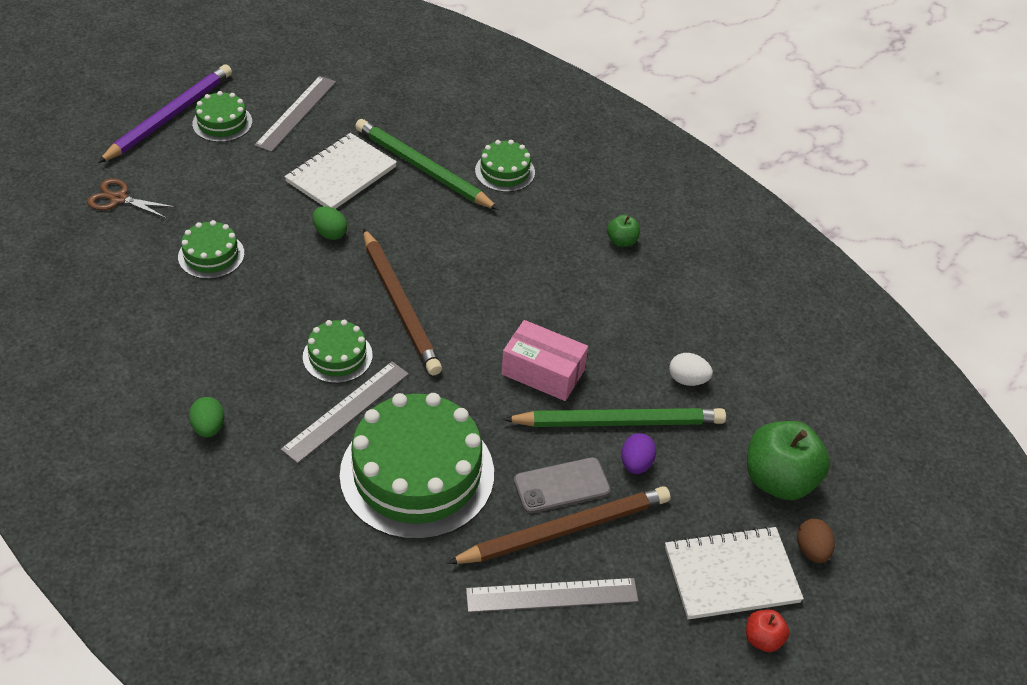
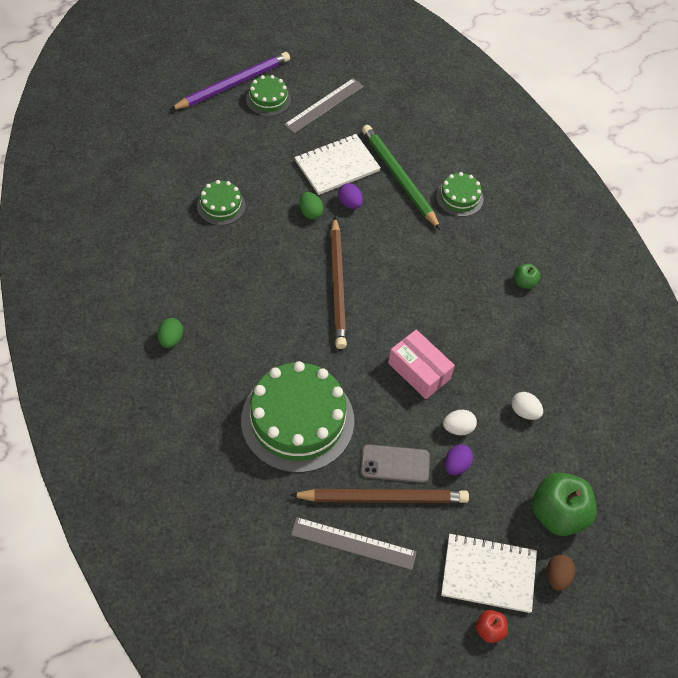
camera: 20 degrees right, 10 degrees up
(118, 199) = (174, 142): brown scissors -> none
(337, 356) = (278, 312): green cake -> none
(346, 411) = (268, 356): grey ruler -> none
(375, 211) = (349, 203): none -> purple egg
(618, 421) = (458, 428): green pencil -> white egg

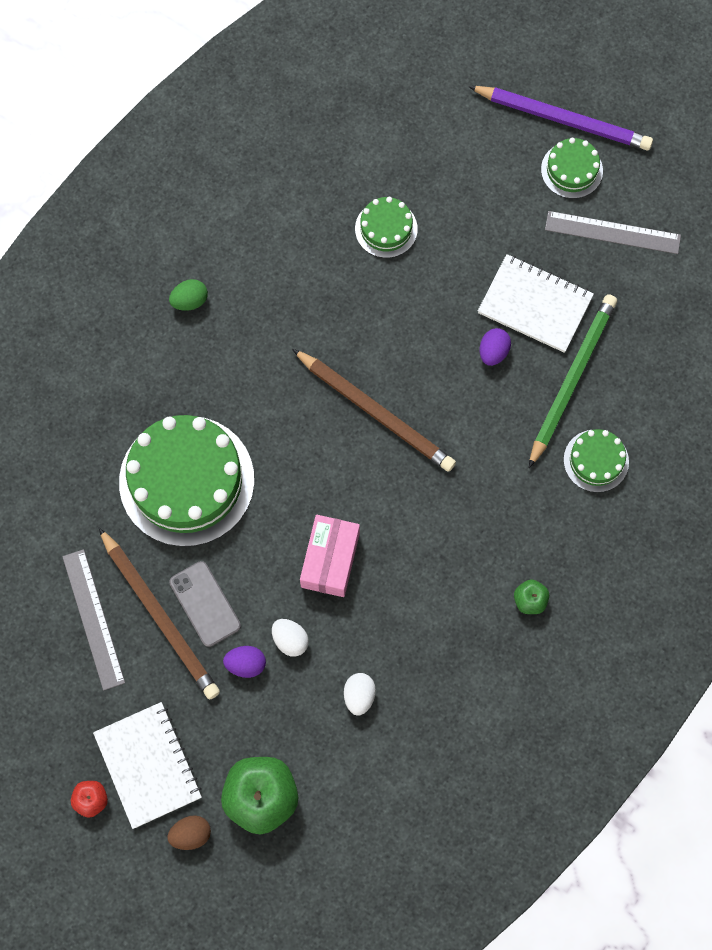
camera: 60 degrees right, 15 degrees up
(310, 212) = (448, 321): green egg -> none
(338, 285) = (375, 412): brown pencil -> brown pencil turned 105 degrees counterclockwise

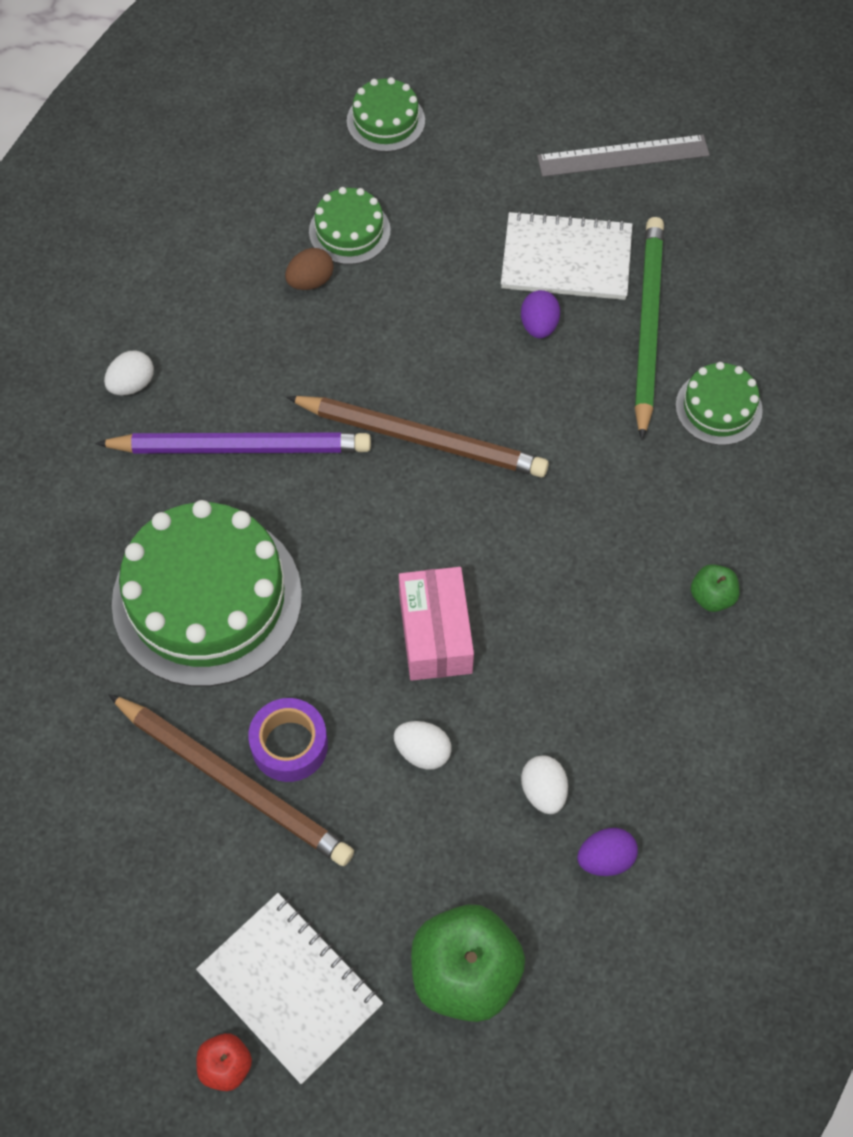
camera: 20 degrees left, 10 degrees down
(93, 619) = (142, 817): grey ruler -> none
(190, 301) = (132, 384): green egg -> white egg
(191, 834) = (386, 1062): brown egg -> brown egg (310, 281)
(205, 604) = (289, 745): grey phone -> purple tape
(246, 664) = (375, 804): purple egg -> purple egg (605, 859)
(563, 119) = (511, 57): purple pencil -> purple pencil (240, 447)
(571, 170) = (545, 105): green cake -> green cake (385, 121)

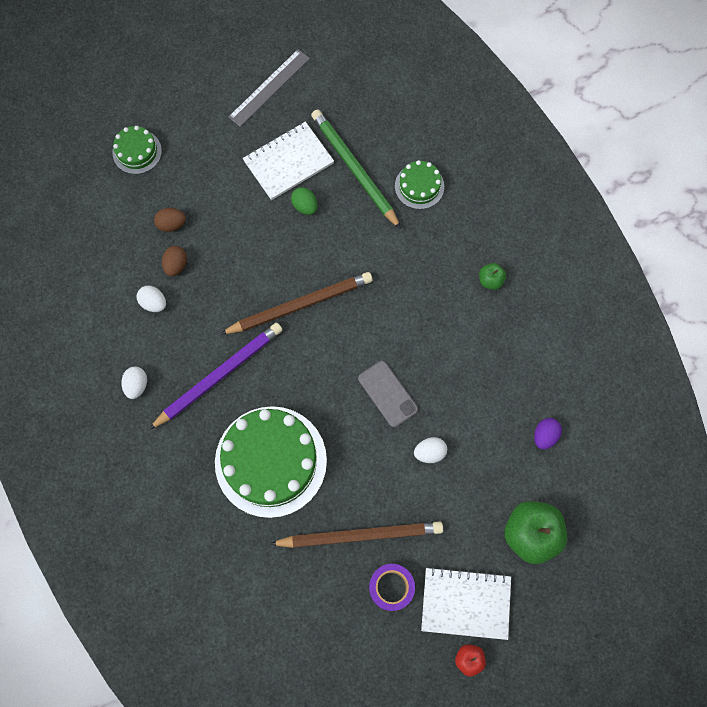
camera: 40 degrees left, 10 degrees up
(289, 745) = (369, 498): purple tape -> purple tape (391, 587)
(349, 231) = (171, 224): green cake -> brown egg
(435, 633) = (387, 394): pink box -> grey phone
(539, 326) = (305, 206): purple egg -> green egg
(543, 791) = (495, 427): white egg -> white egg (154, 303)

